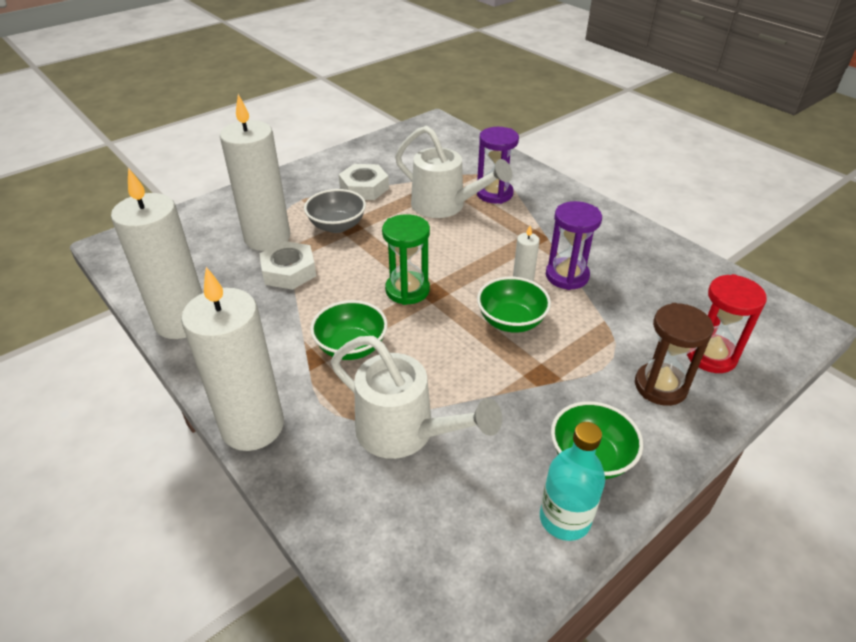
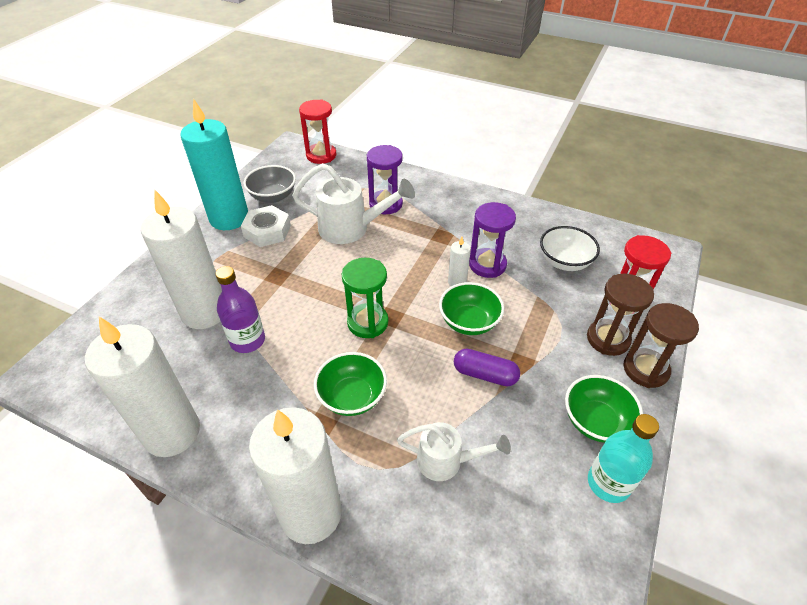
camera: 25 degrees left, 5 degrees up
(289, 271) = (247, 340): white nut -> purple bottle
(337, 169) = (229, 218): none -> turquoise candle
(337, 226) = (265, 278): grey bowl -> grey bowl (273, 196)
(404, 433) = (446, 461): white watering can -> white watering can, size x0.63
(457, 136) = (321, 155): none -> red hourglass
(496, 372) = (485, 374): none -> purple capsule
(659, 298) = (564, 262): none -> white bowl
(687, 430) = (645, 369): none -> brown hourglass

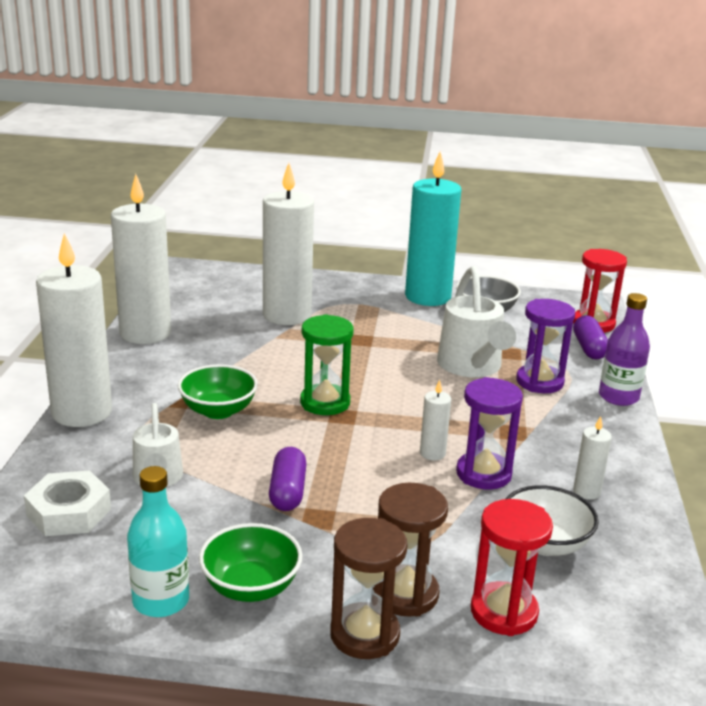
camera: 70 degrees right, 20 degrees down
(247, 340) = (263, 343): purple bottle -> purple bottle (618, 397)
(267, 231) = (425, 320): white nut -> white nut (69, 512)
(352, 168) = (589, 348): none -> purple capsule
(469, 322) = (367, 471): green bowl -> none
(516, 227) = (586, 492): none -> white candle

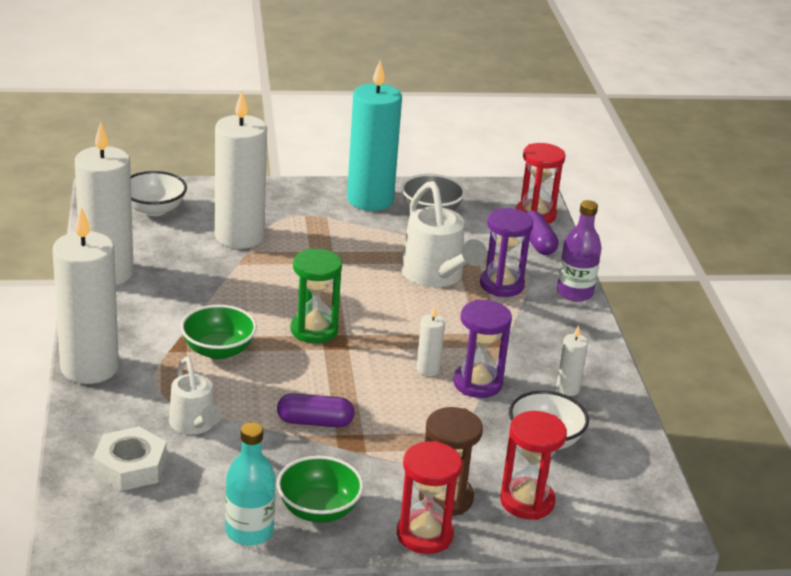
camera: 15 degrees left, 5 degrees up
(217, 287) = (154, 209): none -> white bowl
(287, 491) = (315, 422): purple capsule -> purple capsule turned 75 degrees counterclockwise
(364, 634) = (424, 535): brown hourglass -> red hourglass

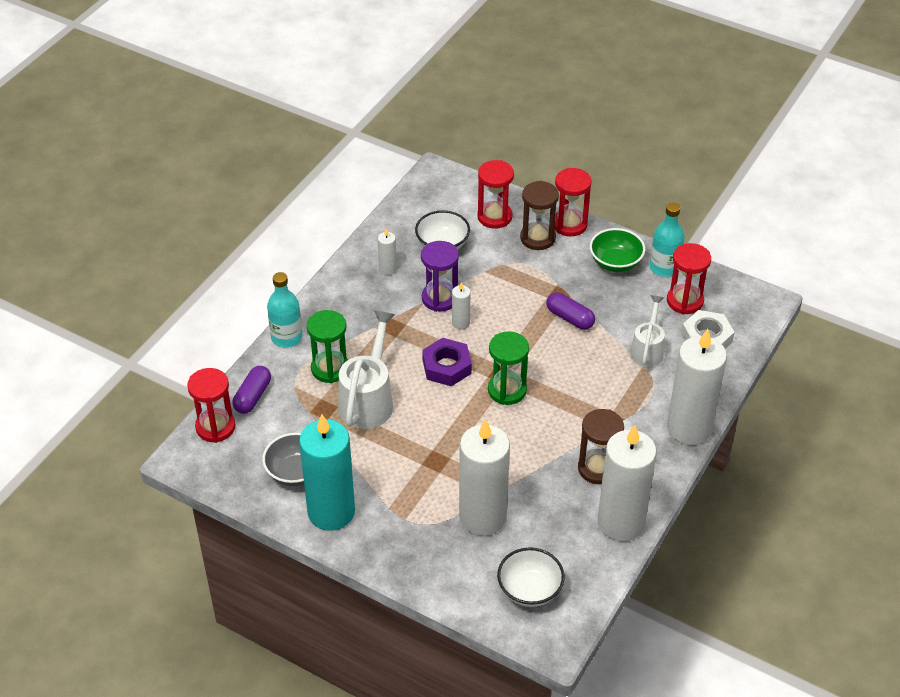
camera: 140 degrees left, 15 degrees up
(162, 303) = (598, 468): none -> brown hourglass
(189, 499) = (685, 301): none -> red hourglass
(218, 350) = (589, 403): green bowl -> none
(396, 327) = (446, 367): none -> purple nut
(501, 285) = (330, 369): purple hourglass -> green hourglass
(574, 293) = (286, 337): purple bottle -> turquoise bottle

